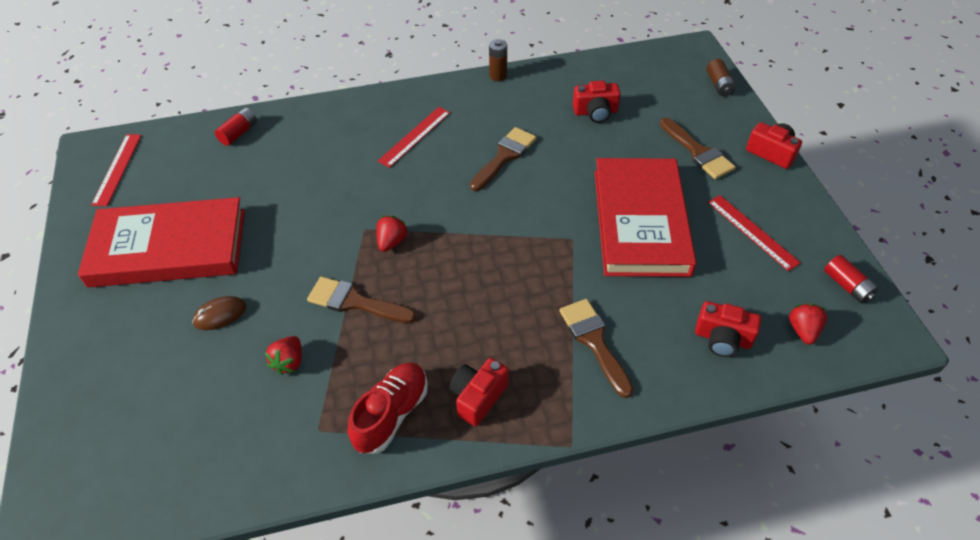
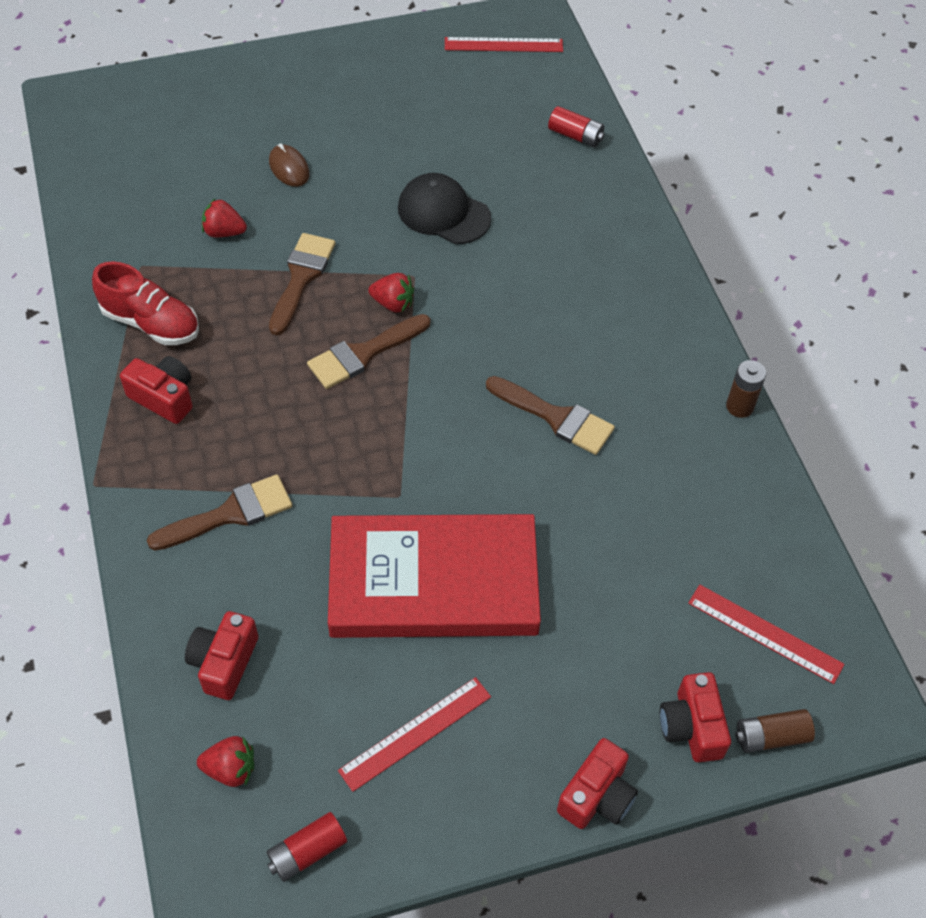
camera: 85 degrees right, 5 degrees up
(169, 248) = (383, 111): red book -> none
(301, 210) = (443, 213): none -> black cap
(415, 136) = (588, 313): red ruler -> red ruler (765, 633)
(595, 112) = (669, 537): red camera -> red camera (692, 726)
(697, 152) = (588, 678): brown brush -> brown brush (363, 353)

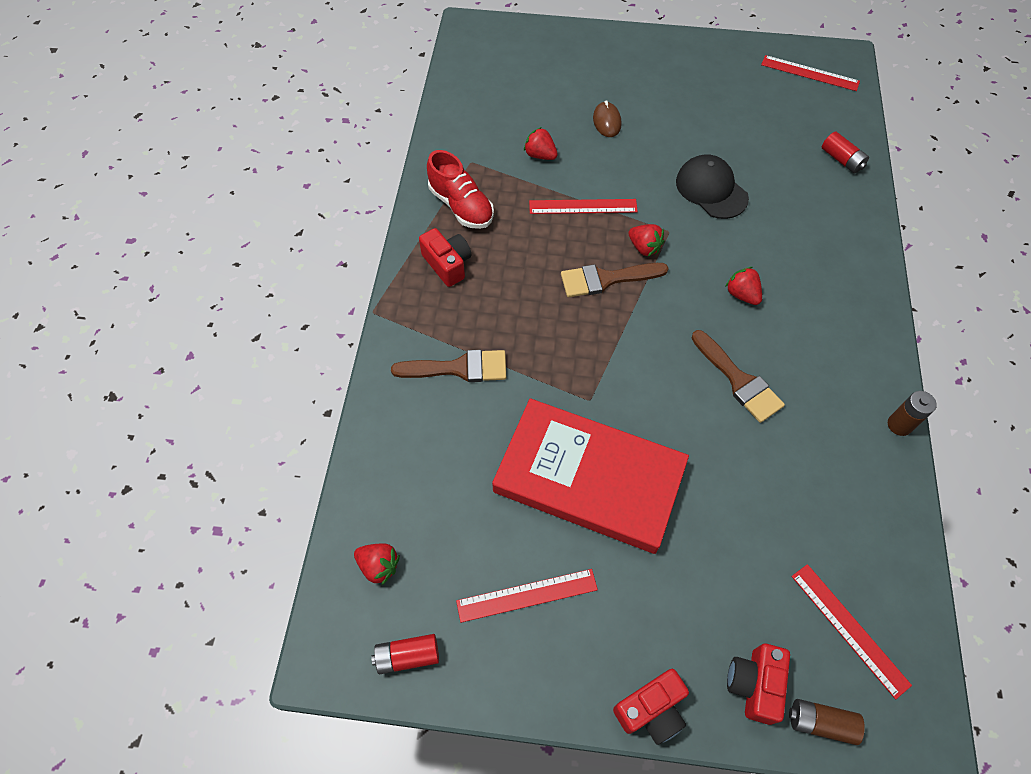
camera: 25 degrees right, 5 degrees up
(224, 662) = (408, 481): red camera -> none
(301, 278) = (583, 206): brown brush -> red ruler
(523, 321) = (742, 294): none -> red strawberry

